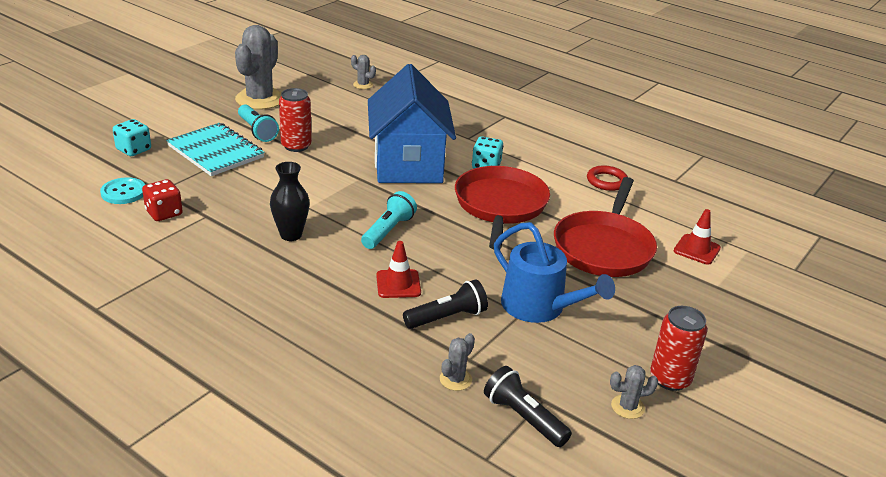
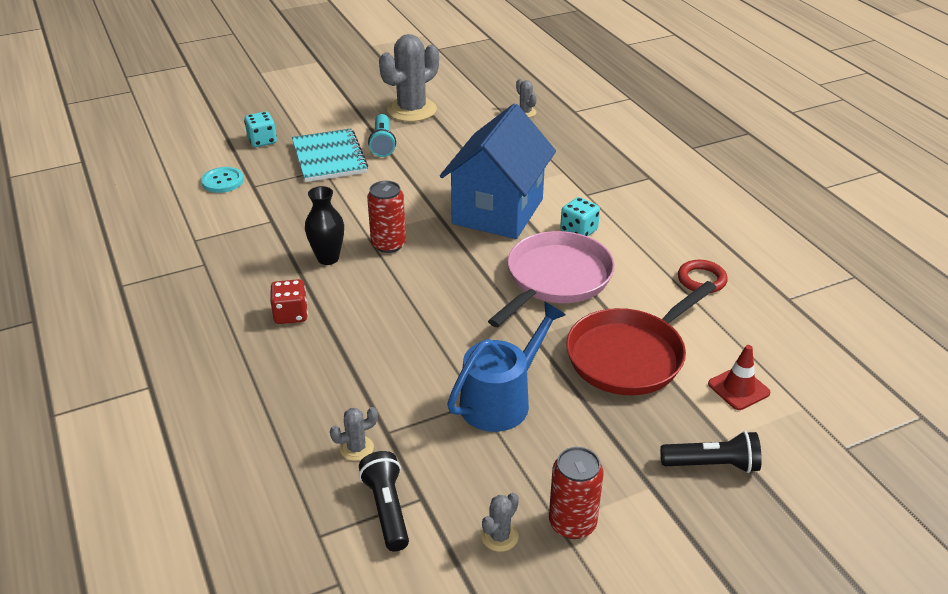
camera: 30 degrees right, 5 degrees up
(164, 213) = (239, 209): red dice -> red dice (291, 314)
(296, 146) = (406, 167): red can -> red can (388, 244)
(388, 231) = (420, 277): turquoise flashlight -> none
(398, 284) = (384, 335): red traffic cone -> none
(447, 317) = (401, 383): black flashlight -> black flashlight (712, 464)
(500, 206) = (555, 279): red pan -> pink pan
(539, 307) = (501, 400): blue watering can -> blue watering can turned 120 degrees counterclockwise
(627, 407) = (499, 536): grey cactus -> grey cactus turned 75 degrees counterclockwise

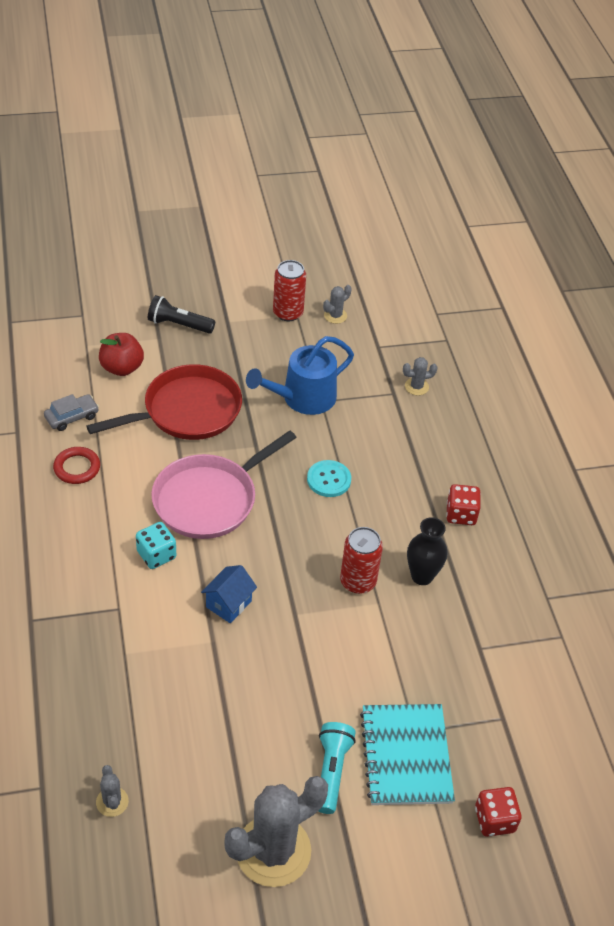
camera: 170 degrees left, 10 degrees up
(222, 181) = (541, 737): turquoise button -> turquoise button (329, 480)
(262, 141) = (494, 820): turquoise dice -> red dice
(387, 509) = (402, 345): black flashlight -> none
(498, 211) = (229, 604): blue house -> blue house, size x0.40
(738, 388) = (122, 368): red traffic cone -> red apple
(747, 323) = (72, 417): none -> grey car

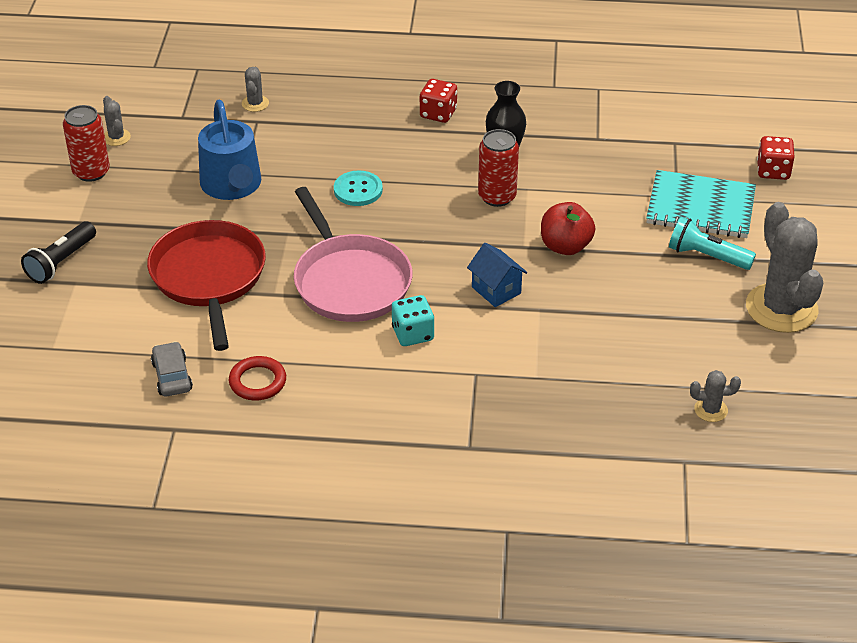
camera: 70 degrees left, 5 degrees down
(122, 368) = (110, 321): red apple -> red apple (565, 246)

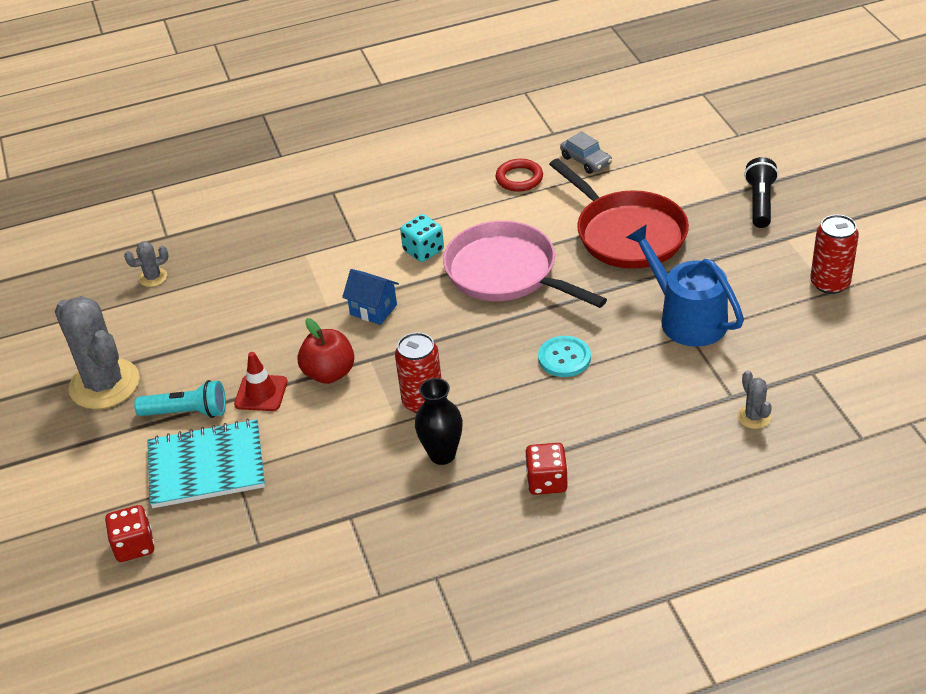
camera: 160 degrees right, 0 degrees up
(116, 137) = (848, 325): grey cactus -> none
(634, 250) = (261, 393): none -> red traffic cone

